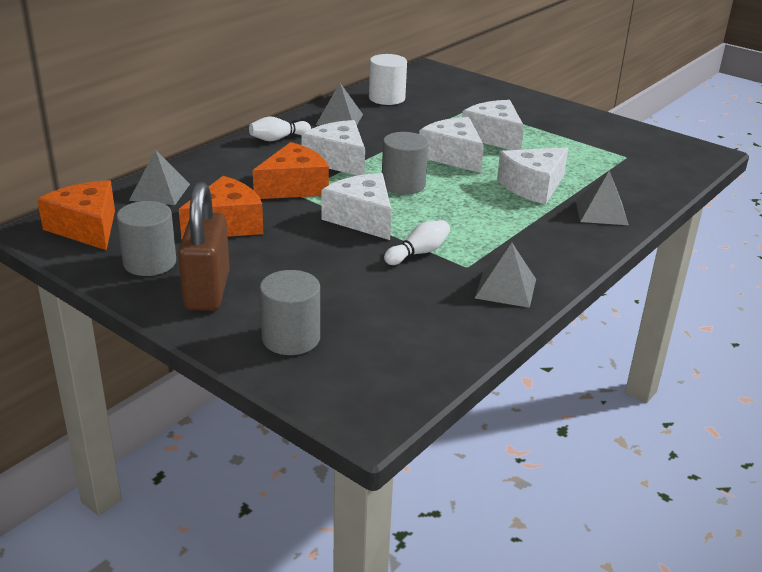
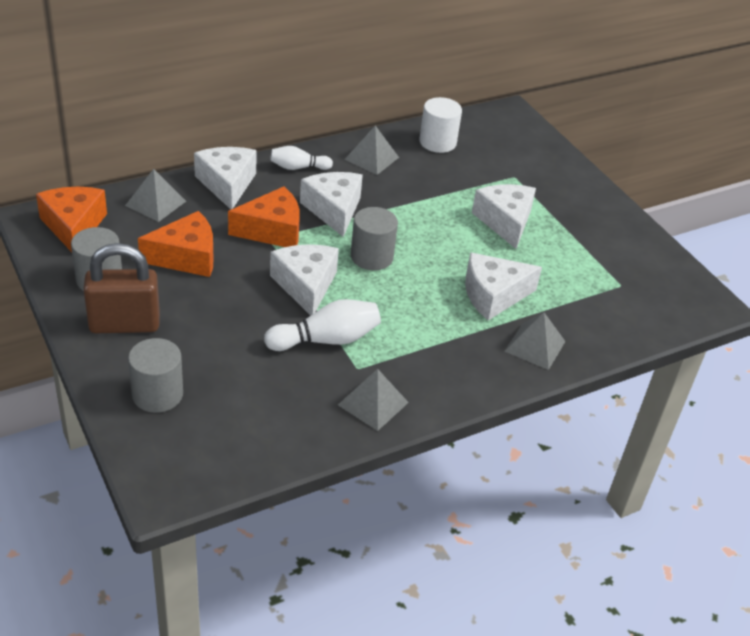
camera: 20 degrees right, 10 degrees up
(207, 291) = (124, 324): brown padlock -> brown padlock turned 60 degrees clockwise
(418, 253) = (326, 340): white bowling pin -> white bowling pin, size x1.56
(453, 156) = (445, 235): white cheese -> white cheese (227, 184)

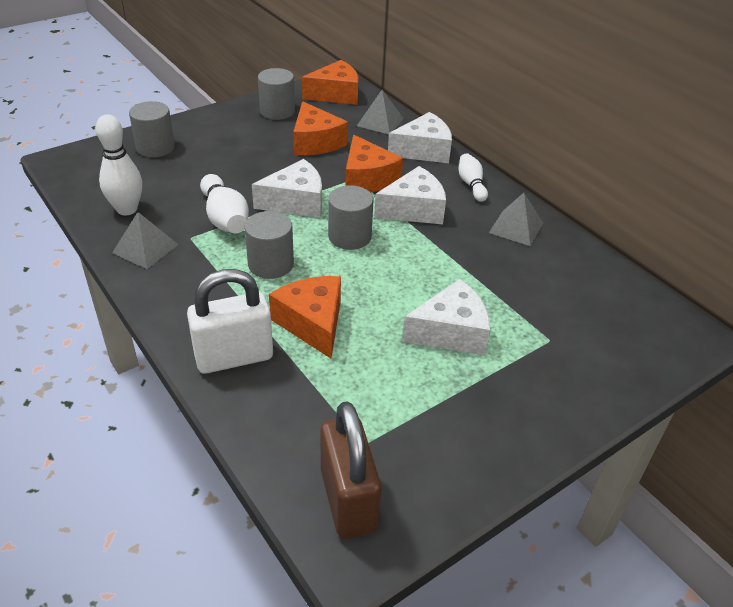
camera: 85 degrees right, 0 degrees up
(124, 324) = (229, 126): brown padlock -> brown padlock (348, 500)
(295, 420) = (127, 209): none -> white bowling pin
(409, 313) = (271, 264): none -> grey cylinder
(437, 142) = (579, 273): white cylinder -> none
(493, 295) = (312, 323): white cheese -> orange cheese
(535, 346) = (234, 357): grey pyramid -> white padlock

